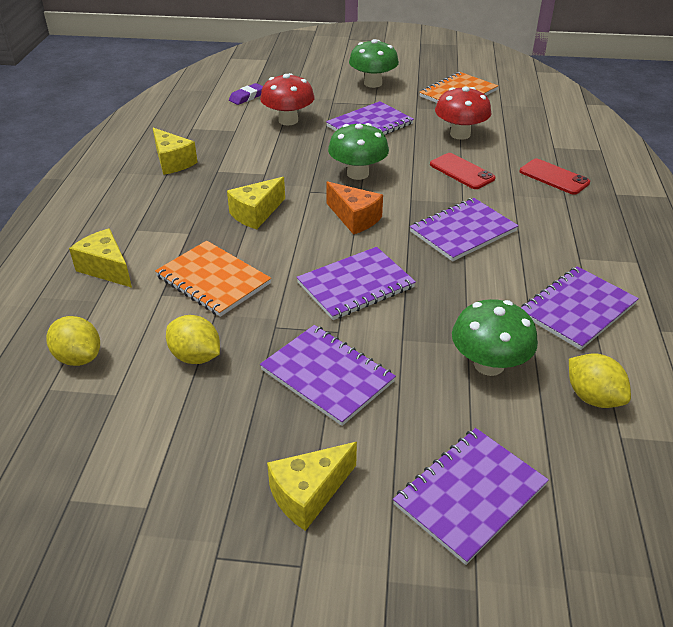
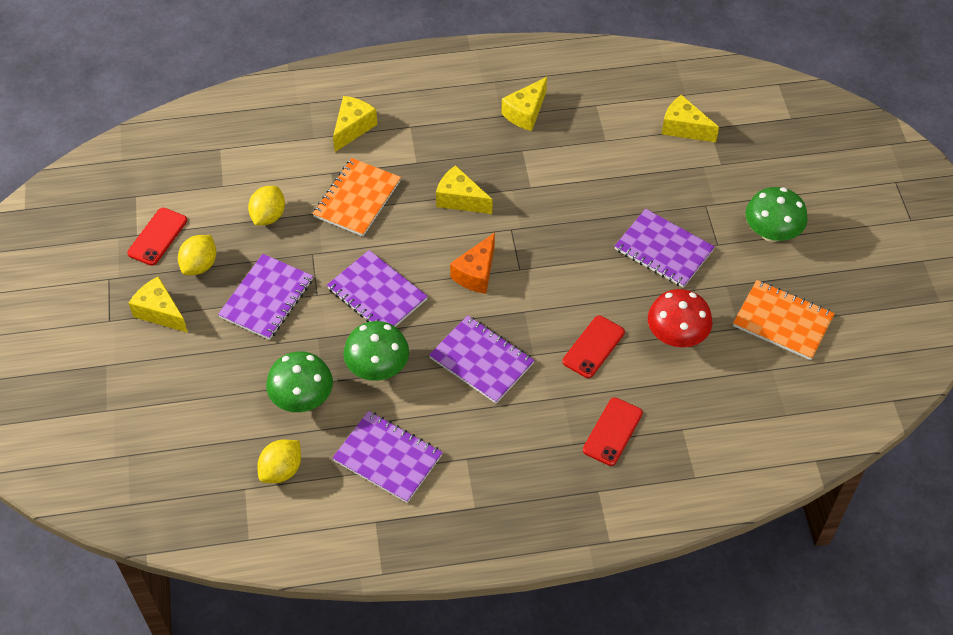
camera: 75 degrees right, 15 degrees up
(79, 357) = (252, 152): yellow lemon -> yellow lemon (200, 265)
(166, 480) = (157, 237): none -> red phone
(247, 97) = (684, 128): purple eraser -> yellow cheese
(288, 120) = (644, 177): red mushroom -> none
(357, 174) = (556, 260): green mushroom -> green mushroom (378, 368)
(470, 495) = (175, 399): purple notebook -> none

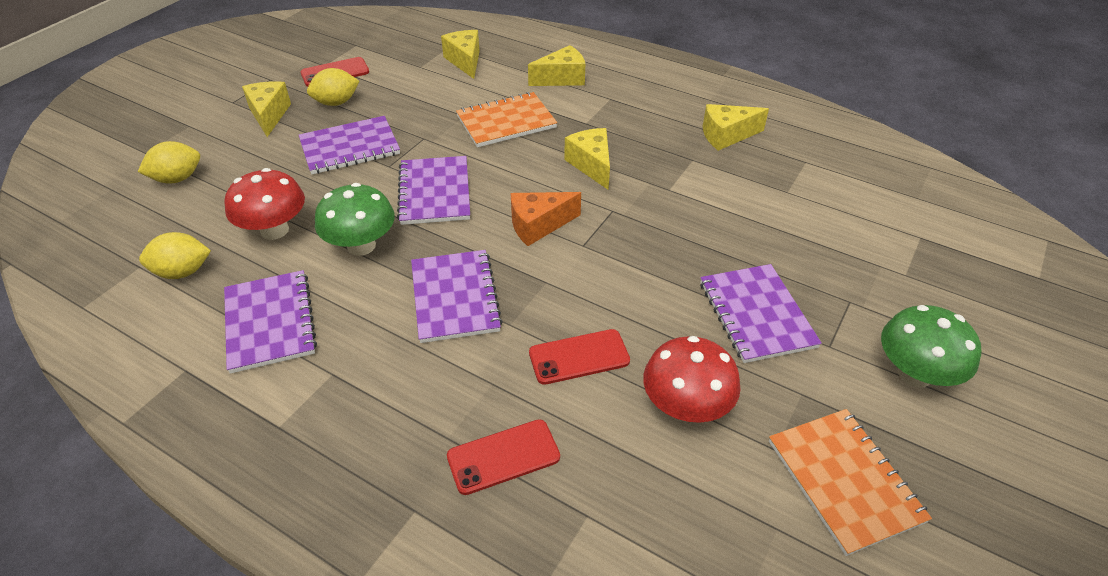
camera: 40 degrees right, 10 degrees down
(268, 216) = (425, 99): yellow lemon -> yellow lemon (177, 178)
(302, 398) = (274, 230): green mushroom -> red mushroom
(684, 128) = (888, 223): yellow cheese -> yellow cheese (465, 61)

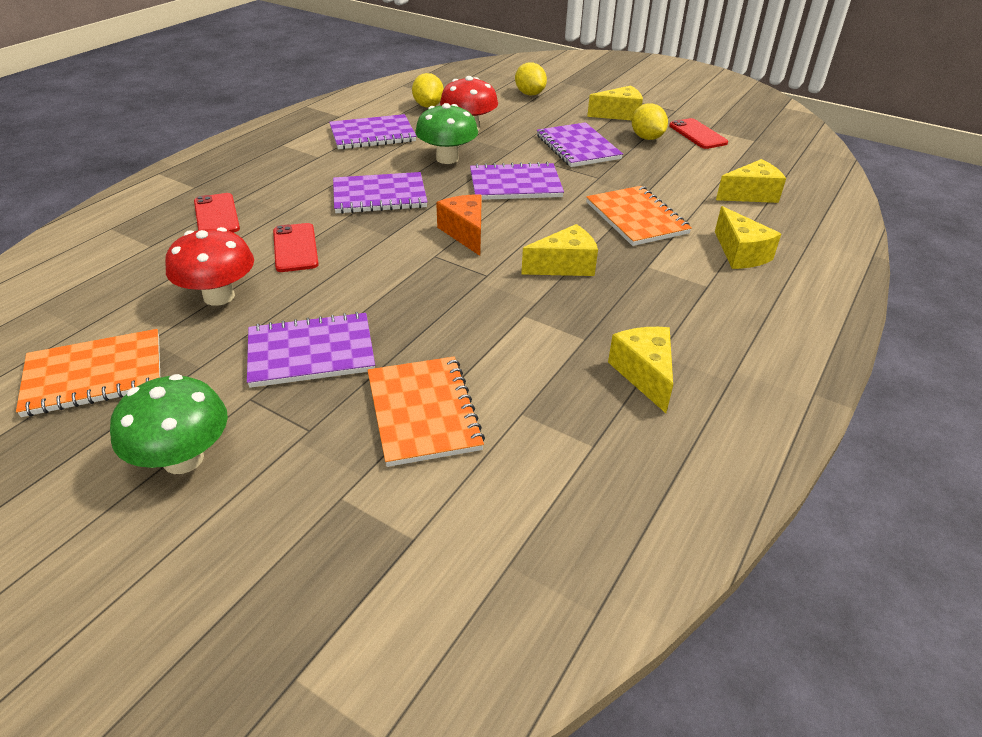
camera: 90 degrees right, 5 degrees down
(805, 239) = (423, 412): none -> orange notebook

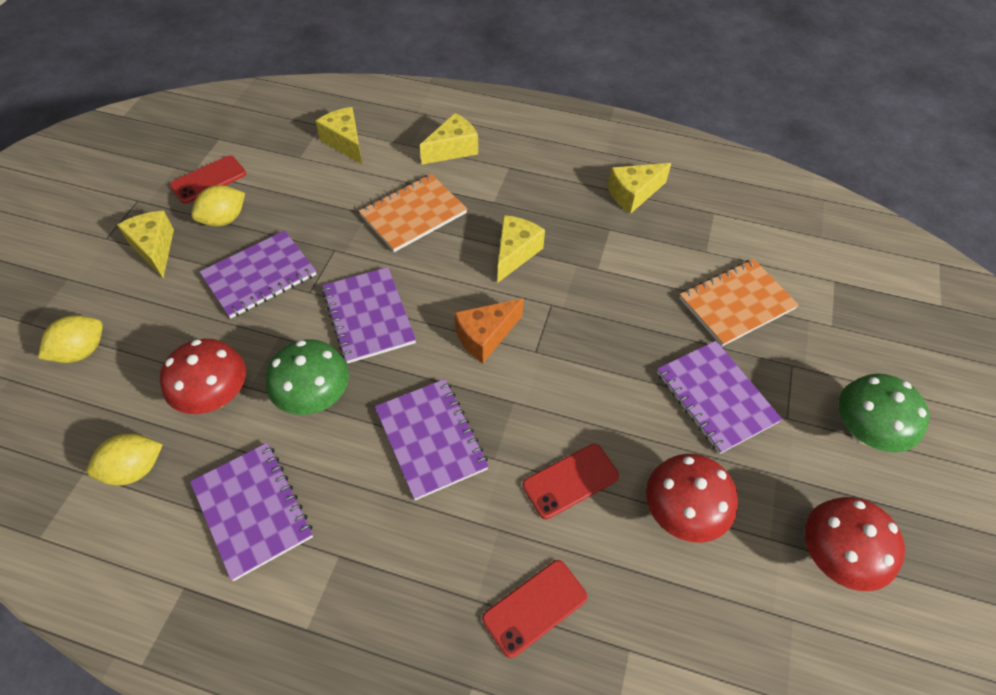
camera: 105 degrees left, 15 degrees up
(94, 375) = (835, 556): orange notebook -> red mushroom
(564, 266) = (515, 253): yellow cheese -> yellow cheese turned 60 degrees clockwise

